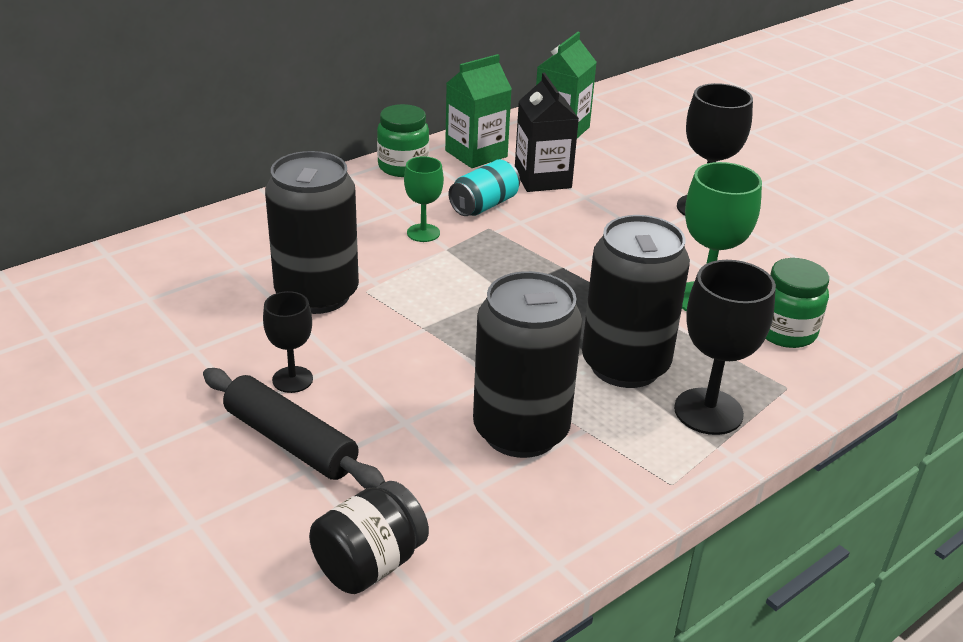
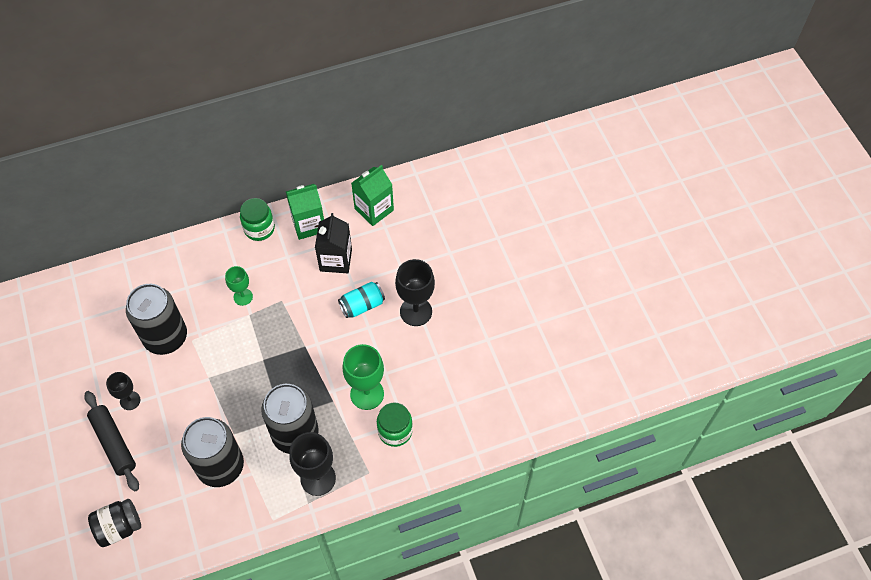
camera: 20 degrees right, 25 degrees up
(484, 205) = (289, 278): turquoise can -> turquoise can (362, 305)

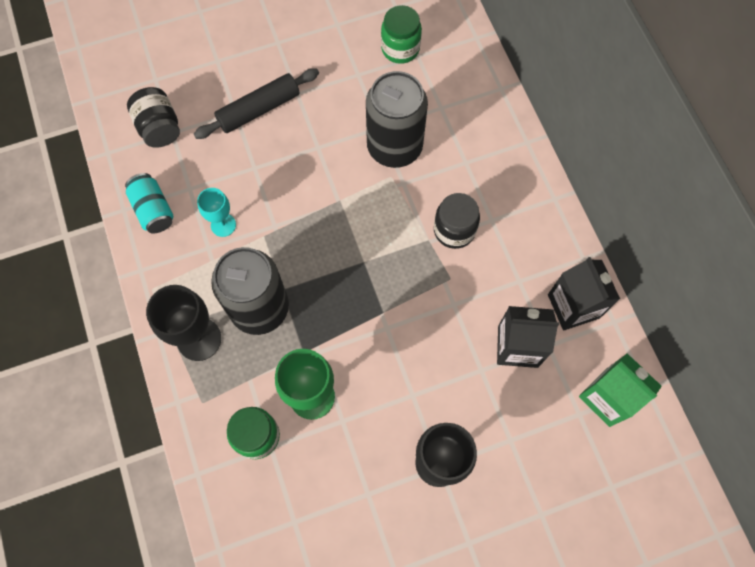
camera: 90 degrees right, 10 degrees up
(130, 400) = (311, 119): black goblet -> none
(220, 466) = (223, 225): black can -> turquoise goblet
(243, 297) = (454, 230): green goblet -> black jar
(259, 229) = (560, 242): green jar -> green jar (400, 49)
(308, 224) = (573, 306): green carton -> black carton
(362, 305) = (446, 386): turquoise can -> turquoise can (153, 210)

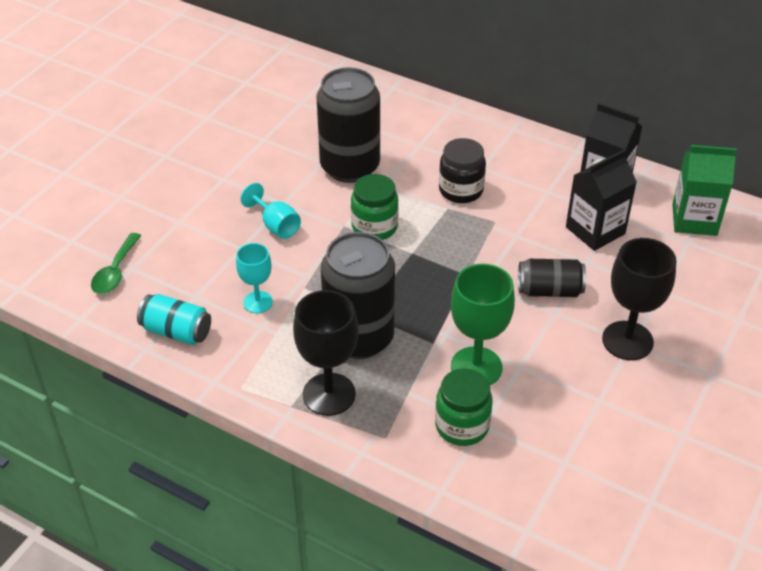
camera: 40 degrees left, 25 degrees down
(159, 128) = (115, 271): black jar -> green spoon
(259, 109) = (199, 207): black rolling pin -> none
(294, 165) = (276, 225): none -> turquoise goblet
(400, 49) = (281, 105): green jar -> green jar (374, 227)
(427, 373) = (549, 290): none -> black can

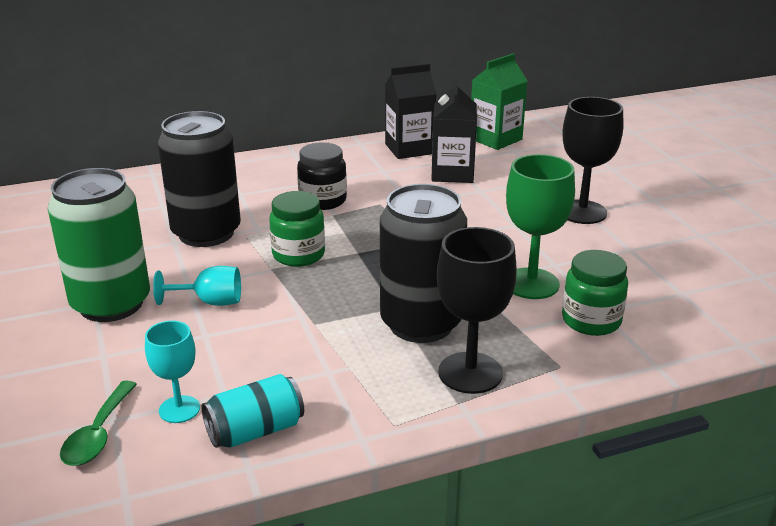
camera: 50 degrees left, 15 degrees down
(115, 271) = (98, 434): green spoon -> green spoon turned 45 degrees clockwise
(228, 187) = (111, 304): none -> green can
(258, 302) = (293, 359): turquoise goblet -> turquoise goblet (179, 409)
(549, 290) = (489, 216): black can -> none

